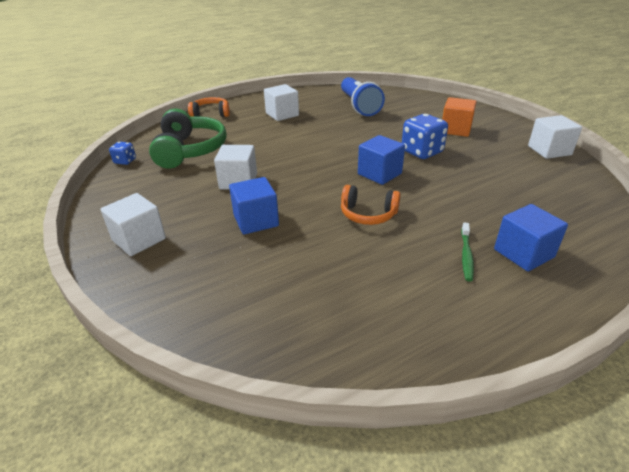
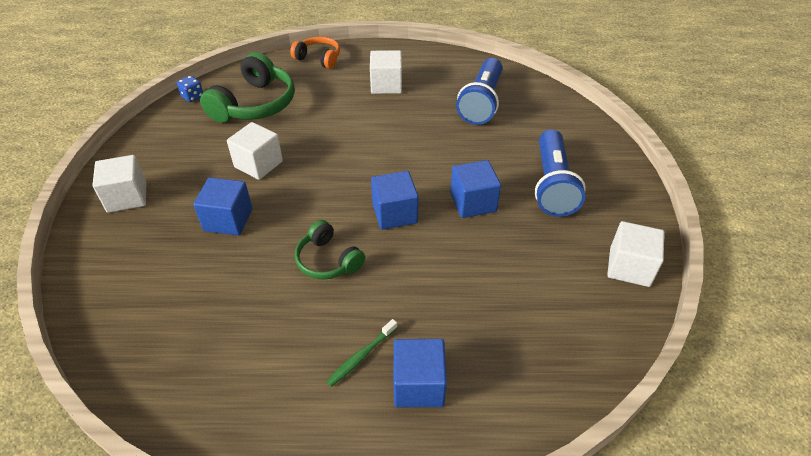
camera: 30 degrees right, 10 degrees up
(368, 214) = (328, 260): orange headphones -> green headphones
(422, 152) = (473, 202): blue dice -> blue cube
(455, 129) = (552, 185): orange cube -> blue flashlight

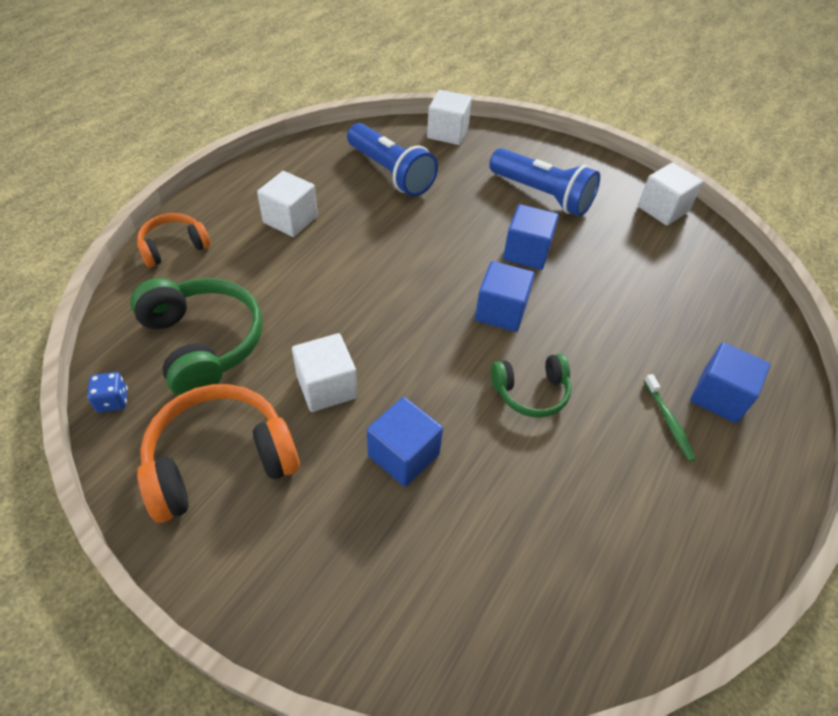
camera: 60 degrees left, 5 degrees up
(127, 197) = (269, 553): white cube -> white cube (447, 133)
(177, 151) = (220, 461): none -> orange headphones

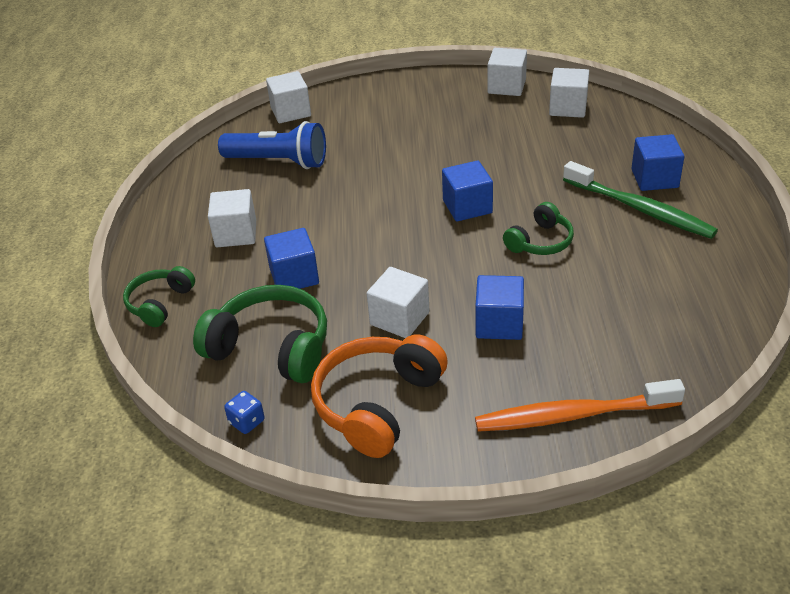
camera: 30 degrees left, 10 degrees down
(174, 247) = (160, 303): orange headphones -> green headphones
(365, 611) = (573, 415): none -> orange toothbrush
(526, 252) = (443, 161): blue cube -> blue cube (294, 276)
(542, 195) = (413, 119): blue flashlight -> none
(669, 421) = (640, 209): green toothbrush -> green toothbrush, size x2.10
(703, 264) = (568, 108): none -> white cube

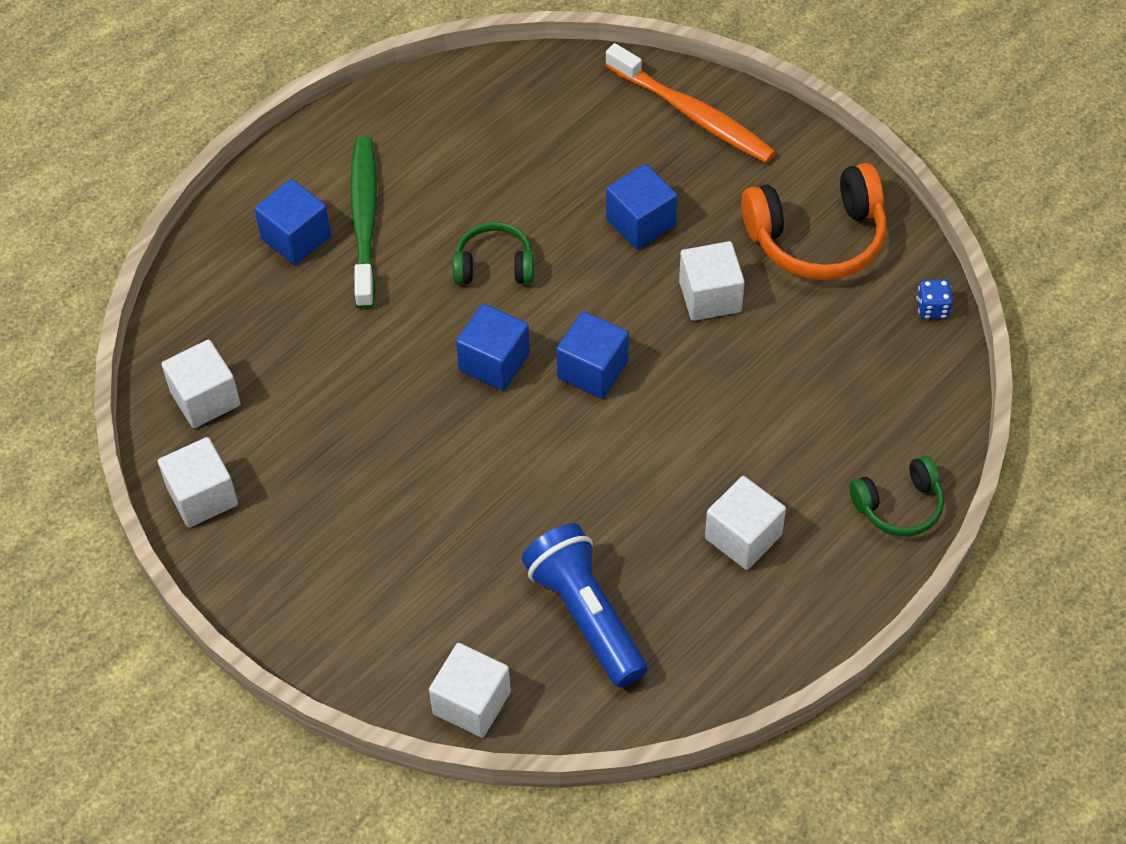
camera: 135 degrees left, 15 degrees up
(271, 348) = (846, 362): green headphones -> none
(294, 276) = (746, 425): blue cube -> blue cube (592, 370)

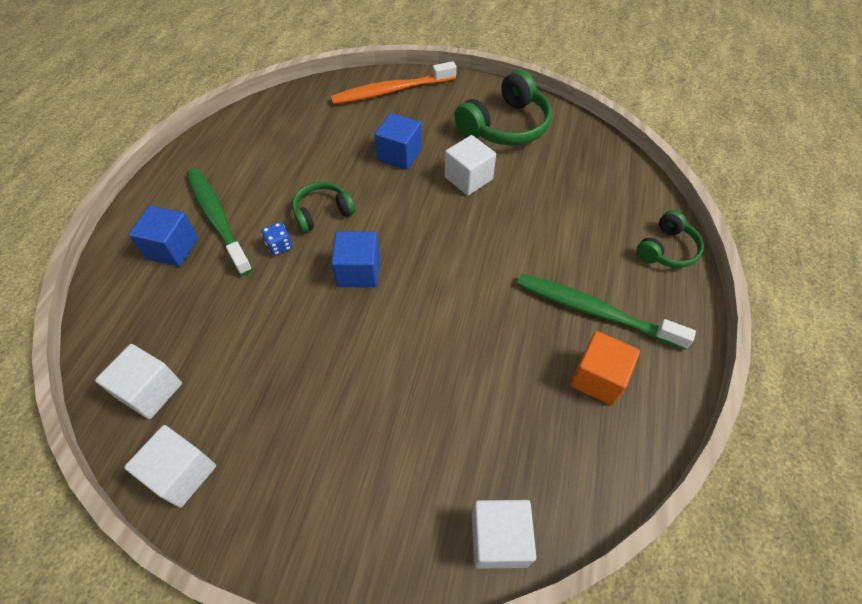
camera: 30 degrees left, 0 degrees up
(586, 615) = (534, 419): blue flashlight -> none
(592, 370) = (426, 249): blue cube -> none
(688, 609) = (598, 378): none -> orange cube
(692, 114) = (391, 91): orange toothbrush -> orange toothbrush turned 150 degrees clockwise
(743, 537) = (594, 311): white cube -> green toothbrush
(817, 238) = (505, 126): orange headphones -> green headphones
(932, 308) = (594, 137): blue dice -> blue dice (279, 246)

